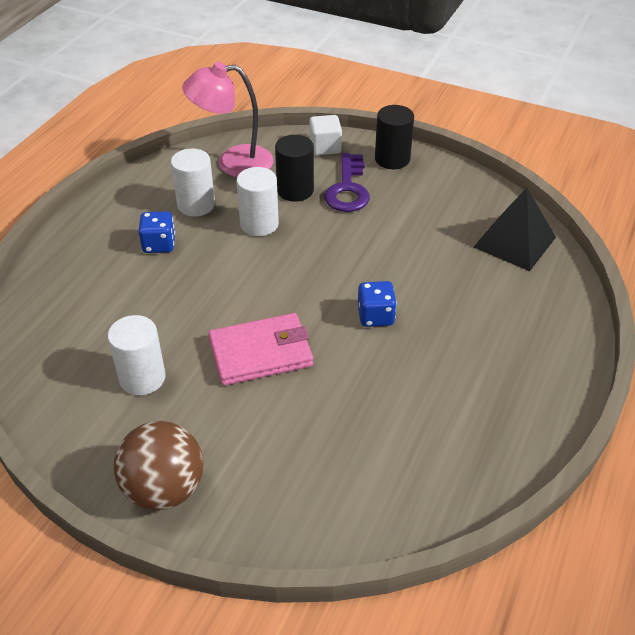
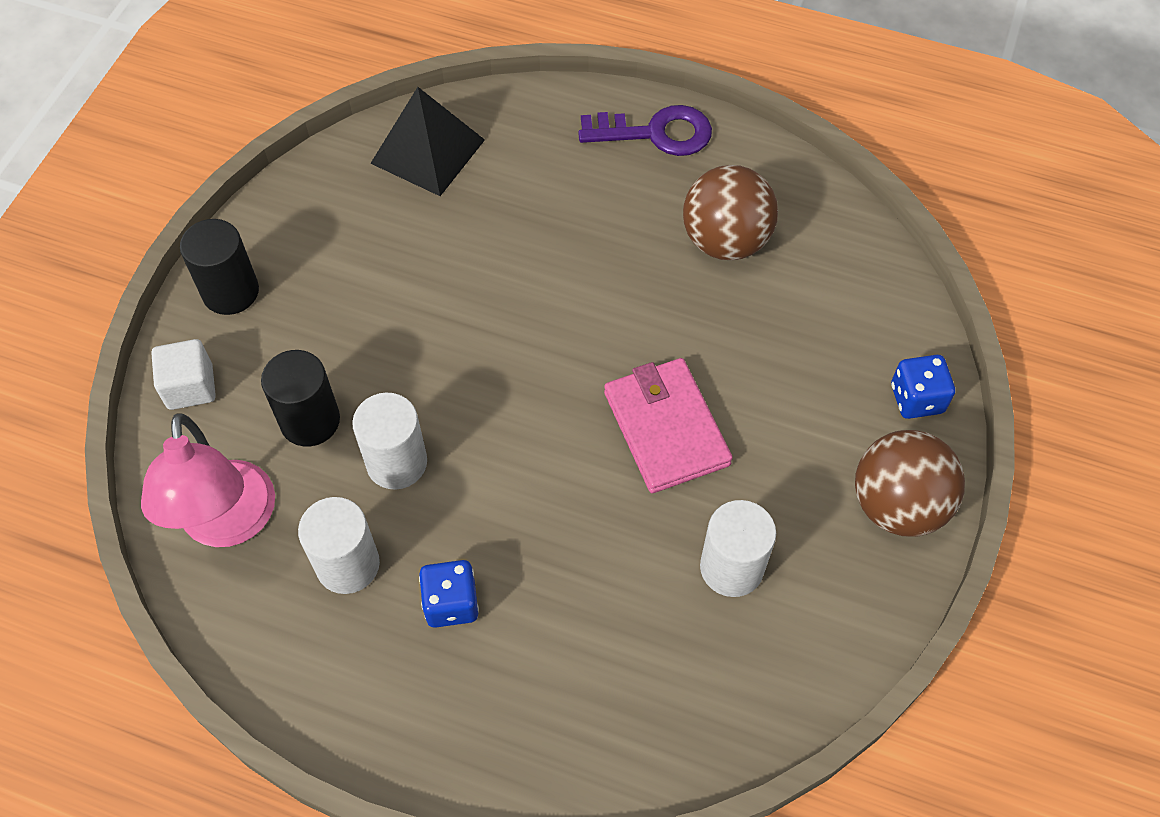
camera: 95 degrees left, 15 degrees up
(348, 189) = (308, 348): purple key -> purple key (656, 133)
(375, 316) = (583, 302): blue dice -> blue dice (916, 399)
(434, 407) = (725, 241): none -> brown ball

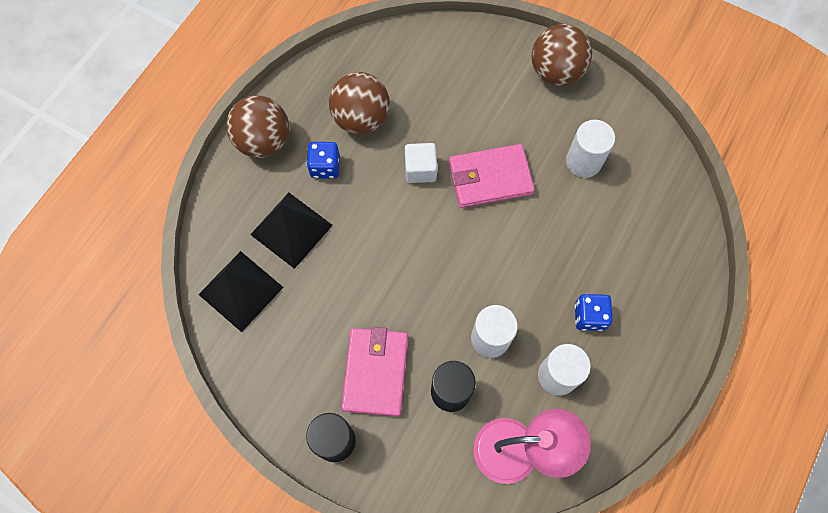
camera: 80 degrees left, 10 degrees up
(190, 387) = (410, 473): white cube -> white cube (420, 169)
(330, 323) = (375, 372): none -> pink wallet
(526, 189) = (291, 230): none -> black pyramid
(656, 133) = (263, 141): purple key -> brown ball
(916, 399) = (491, 45): blue dice -> blue dice (325, 167)

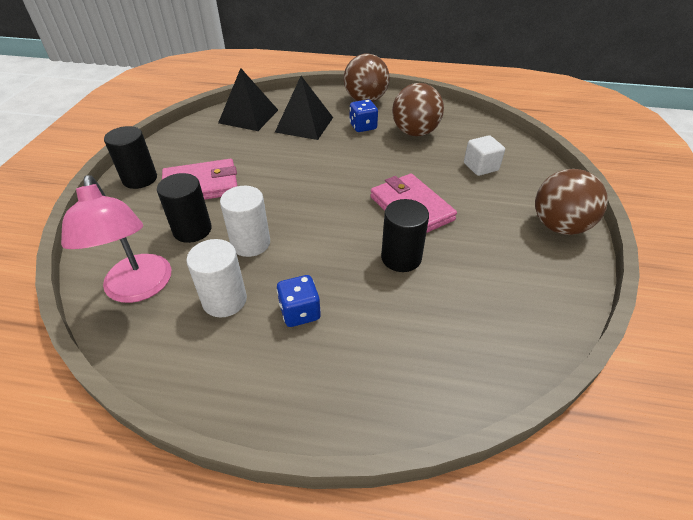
camera: 70 degrees right, 25 degrees down
(420, 169) = (391, 169): white cube -> white cube (480, 167)
(552, 214) = (401, 258): none -> black cylinder
(583, 161) = (476, 268): white cylinder -> none

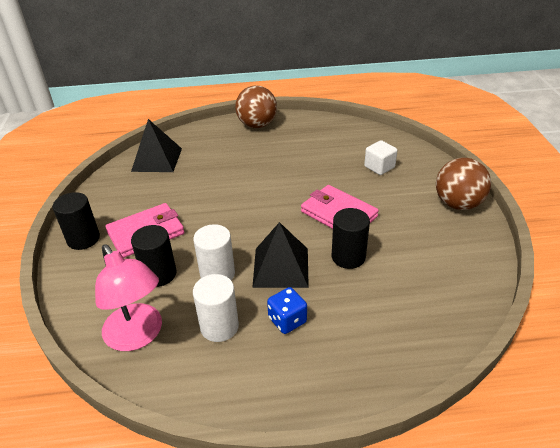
camera: 15 degrees left, 5 degrees down
(304, 124) = (212, 158): black pyramid -> black pyramid (281, 267)
(363, 126) = (266, 150): blue dice -> none
(415, 132) = (313, 147): brown ball -> none

